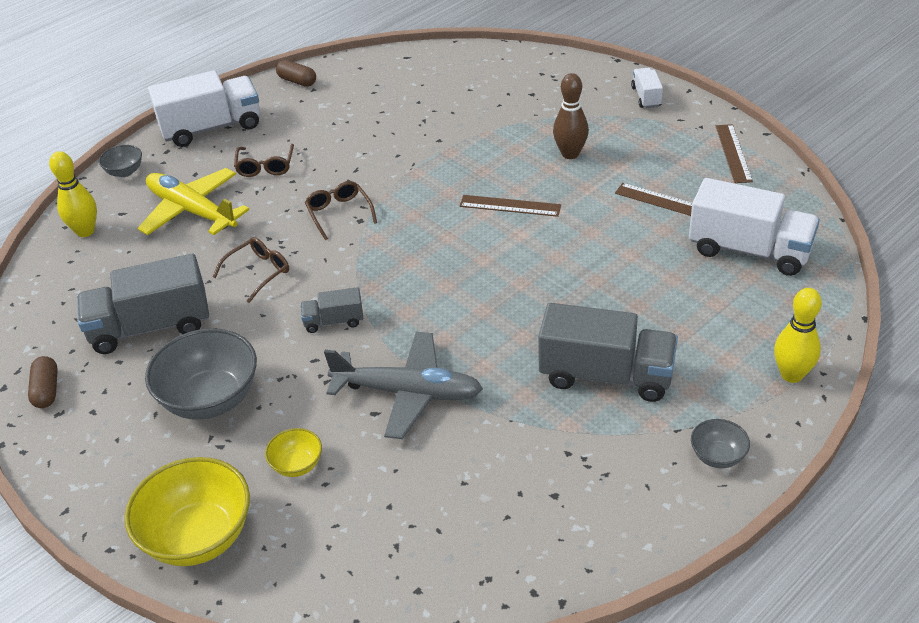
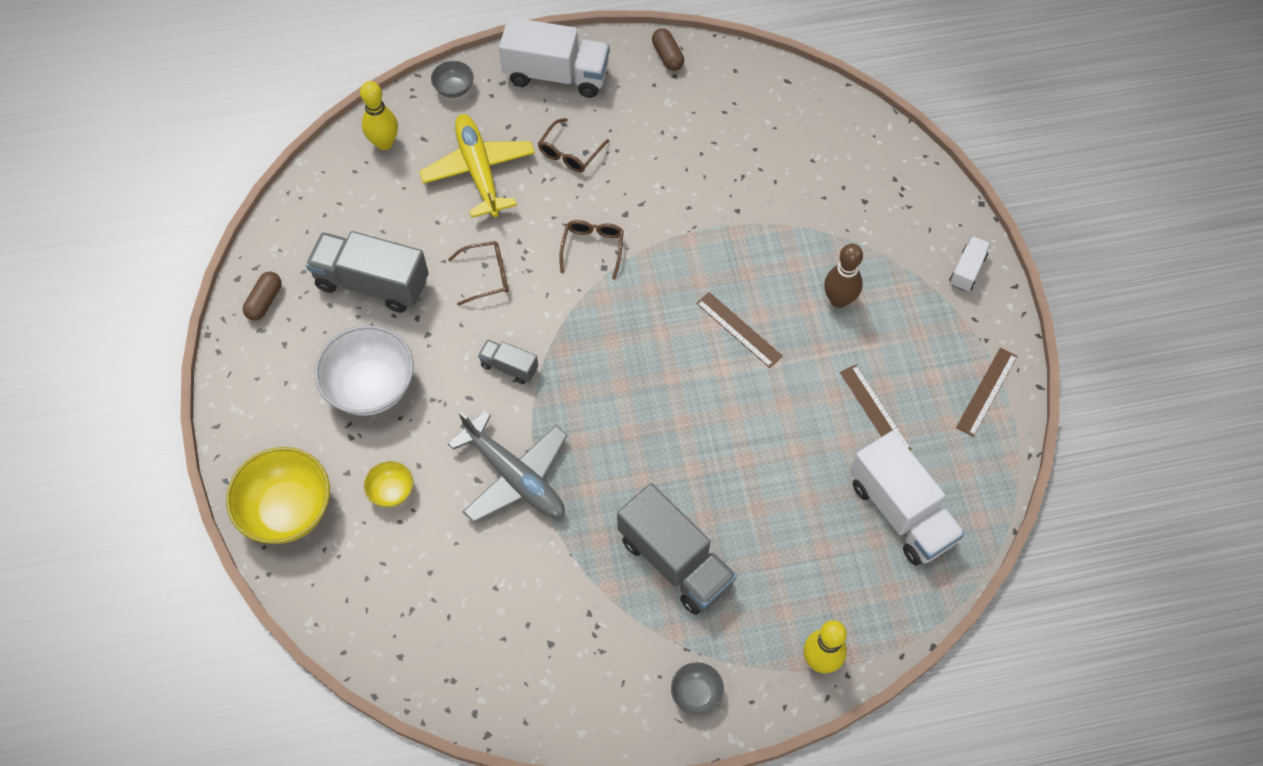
camera: 30 degrees right, 20 degrees up
(210, 399) = (371, 387): grey bowl -> white bowl

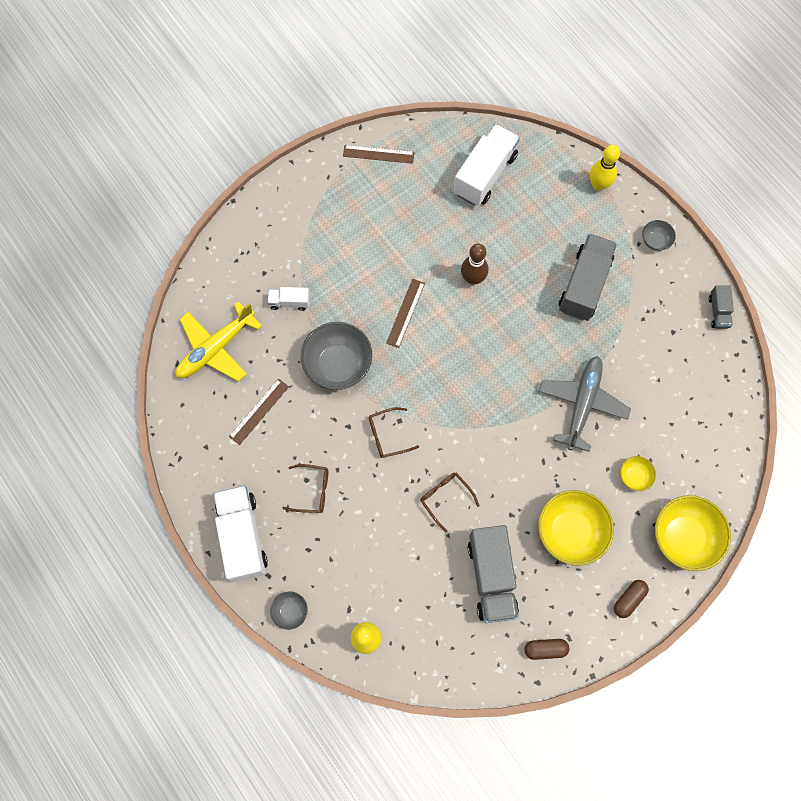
camera: 115 degrees left, 10 degrees up
(371, 387) = (570, 531): white bowl -> yellow bowl
(479, 171) = (359, 550): yellow plane -> yellow plane (216, 348)
(509, 367) = (507, 446): grey truck -> grey truck (718, 312)
(667, 56) = (188, 460): brown capsule -> brown capsule (629, 599)
(706, 232) = (338, 365): none -> grey bowl
(839, 300) = (352, 260): brown bowling pin -> brown bowling pin (473, 278)
(875, 410) = (423, 211): brown ruler -> brown ruler (259, 411)
(967, 270) = (292, 192): white truck -> white truck (289, 302)

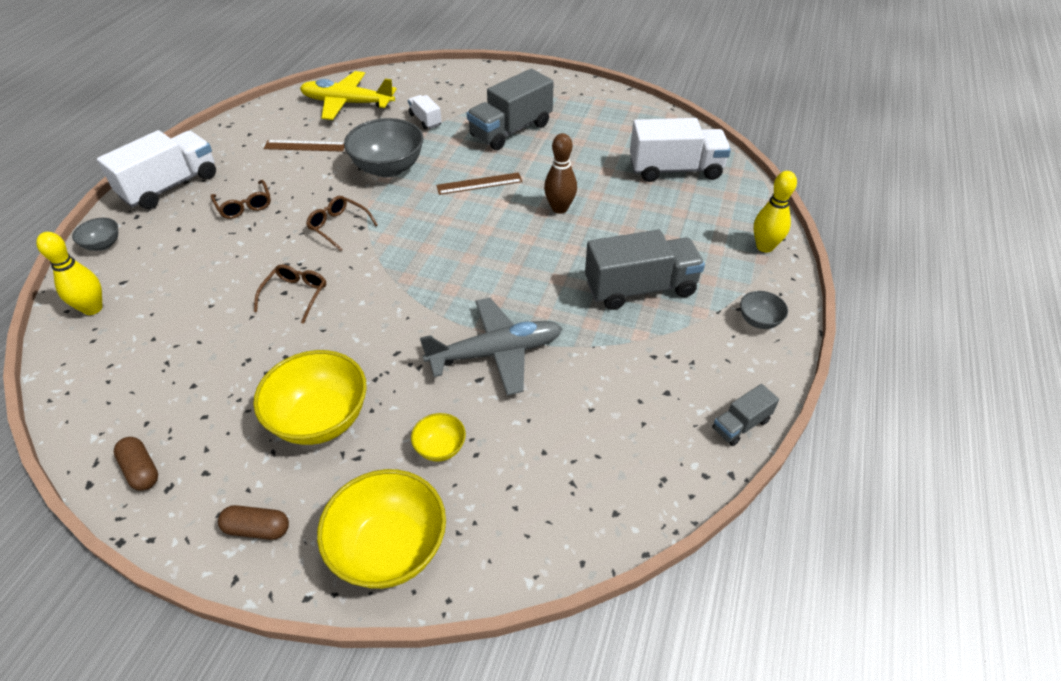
camera: 55 degrees right, 25 degrees down
(378, 154) = (617, 106): brown ruler -> none
(491, 577) = (218, 374): grey truck -> grey truck (511, 130)

